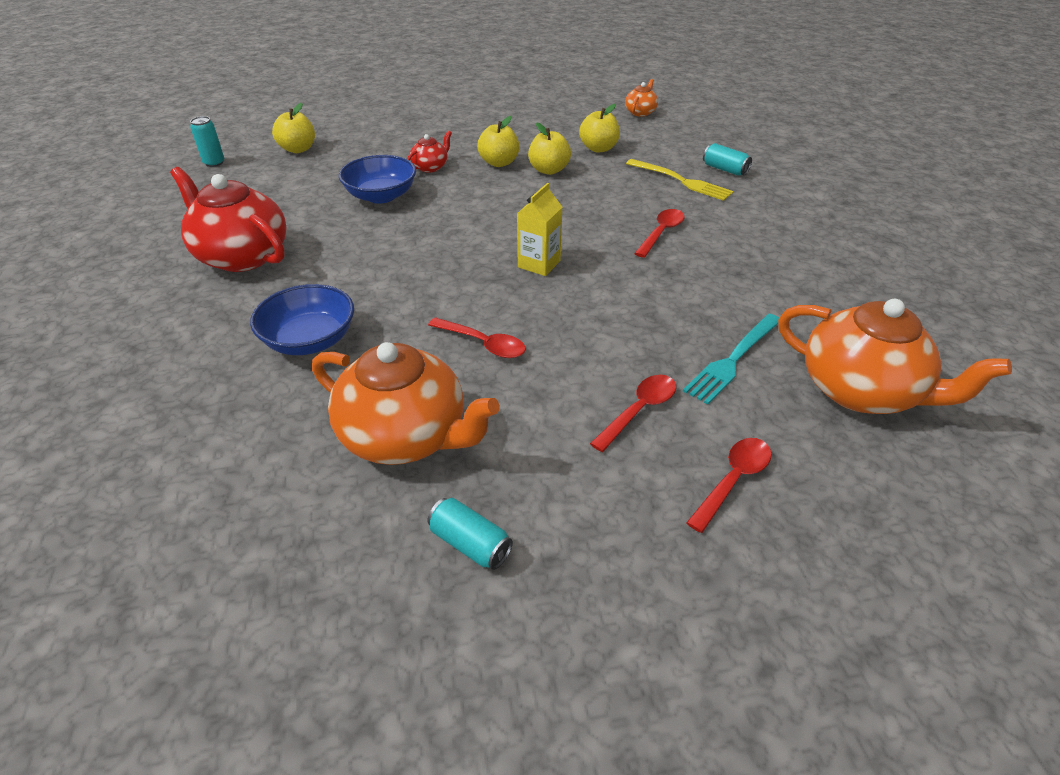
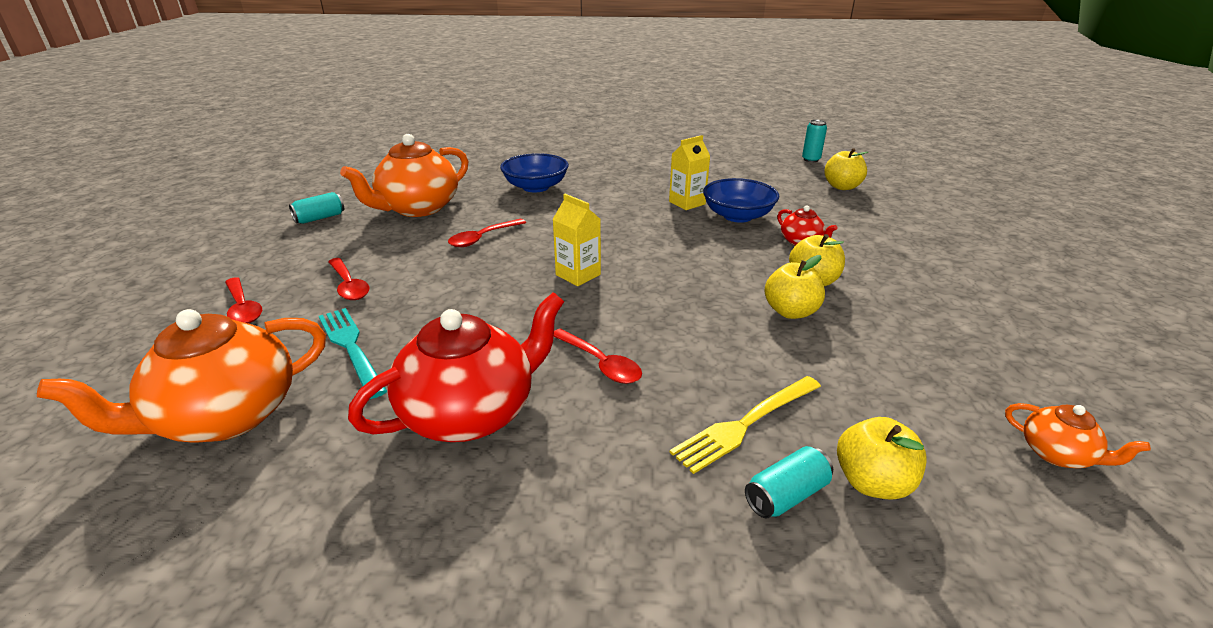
camera: 105 degrees right, 10 degrees down
(242, 255) = (653, 170): red teapot -> red teapot (471, 412)
(351, 224) = (687, 203): none -> yellow carton
(598, 148) = (866, 366): yellow apple -> yellow apple (872, 482)

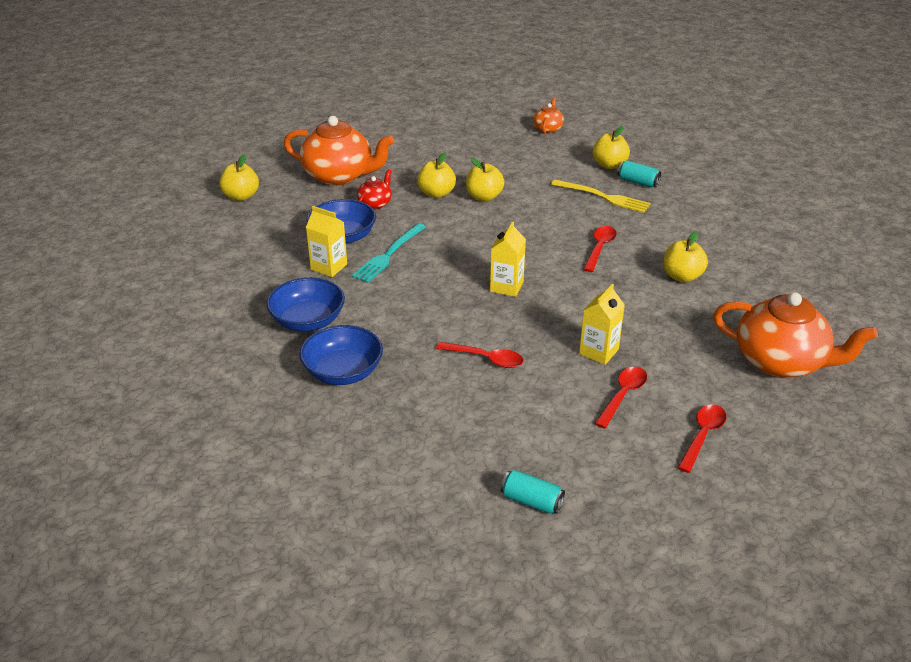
camera: 115 degrees left, 5 degrees up
(350, 347) = (683, 349): turquoise fork -> turquoise fork (388, 255)
(417, 208) = (454, 435): orange teapot -> orange teapot (339, 176)
(419, 293) = (598, 352): none -> yellow carton
(471, 412) = (682, 276): red teapot -> yellow apple
(613, 185) = (308, 321): none -> blue bowl
(811, 159) = (167, 218): turquoise can -> none

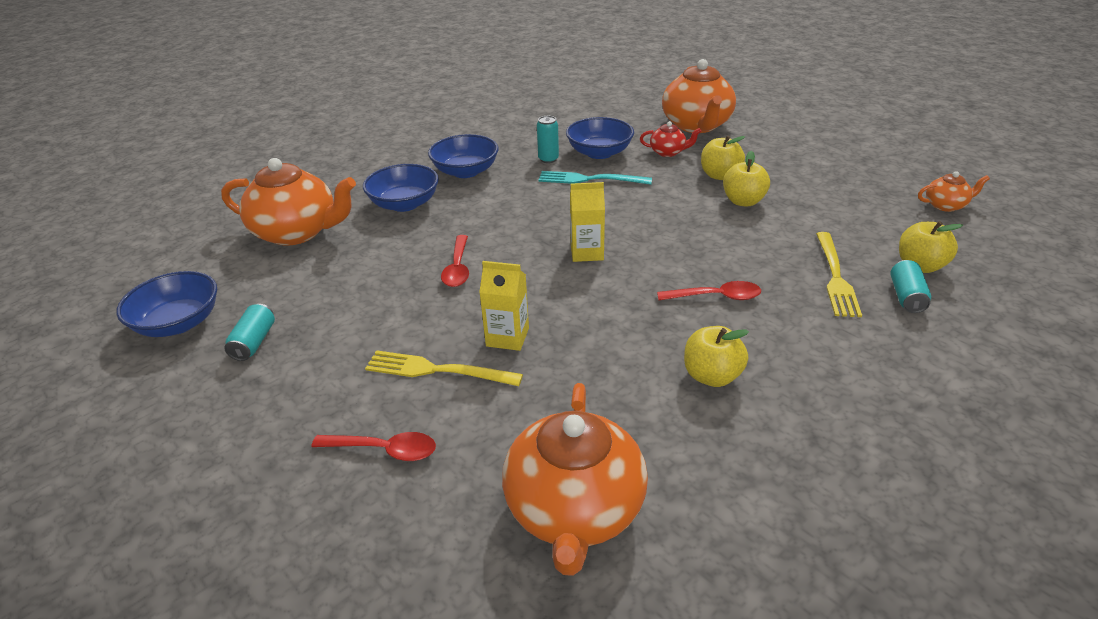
camera: 70 degrees right, 0 degrees up
(241, 196) = (619, 99): yellow apple -> none
(329, 267) = (548, 159): yellow carton -> turquoise can
(344, 456) = (297, 232): none -> orange teapot
(469, 558) = (178, 323): none -> blue bowl
(623, 395) = (436, 370): red spoon -> yellow fork

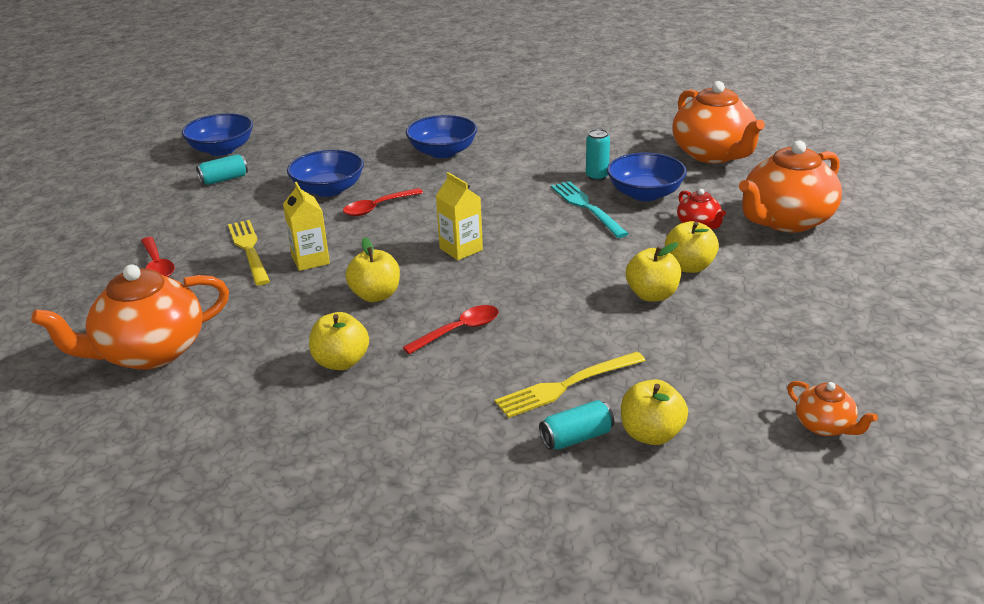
camera: 55 degrees right, 5 degrees down
(297, 232) = (358, 135): orange teapot -> orange teapot (713, 154)
(465, 171) = (525, 152): blue bowl -> blue bowl (328, 189)
(615, 320) = (376, 295): none -> yellow apple
(716, 297) = (459, 330): red spoon -> red spoon turned 90 degrees counterclockwise

